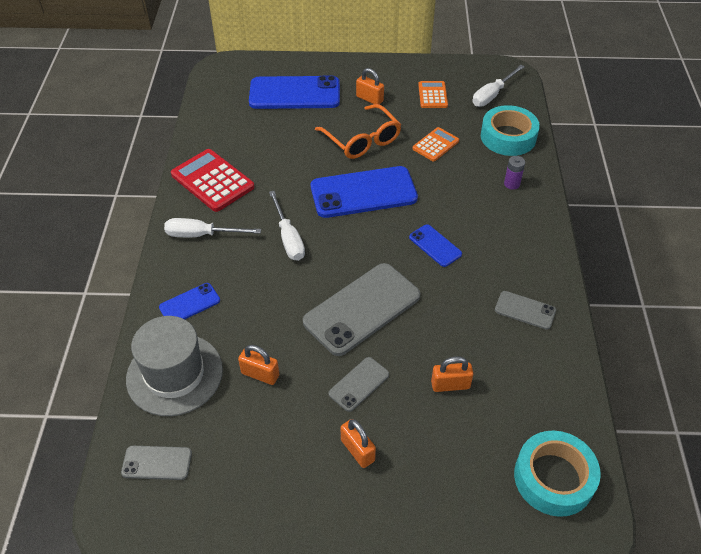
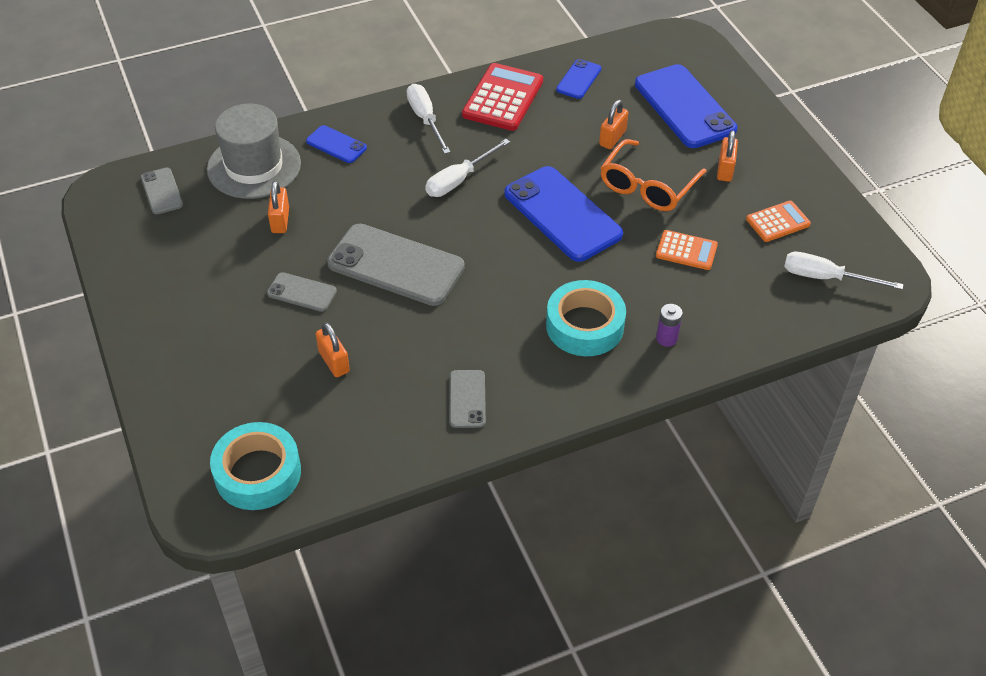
camera: 65 degrees right, 0 degrees up
(357, 450) = (227, 315): orange padlock -> orange padlock (612, 138)
(435, 245) = (519, 297): blue phone -> blue phone (579, 79)
(508, 137) = (752, 314): turquoise tape -> turquoise tape (584, 326)

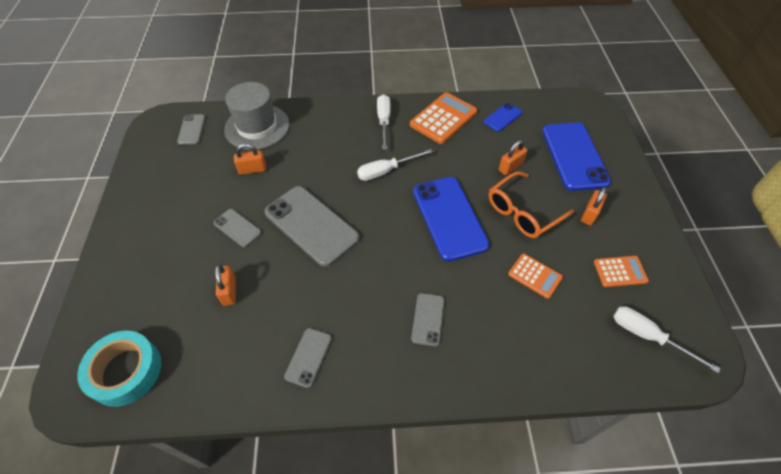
camera: 20 degrees right, 5 degrees up
(280, 220) = (252, 169): orange padlock -> orange padlock turned 60 degrees clockwise
(336, 145) = (316, 125): blue phone -> none
(503, 98) = (443, 118): red calculator -> orange calculator
(584, 326) = (428, 319): turquoise tape -> grey phone
(666, 338) = (490, 352): purple battery -> none

